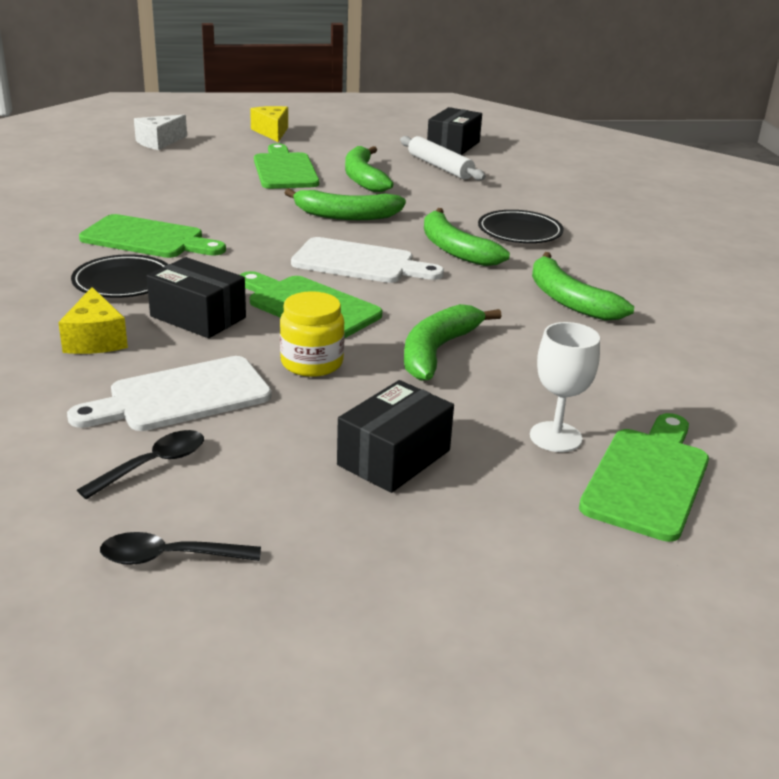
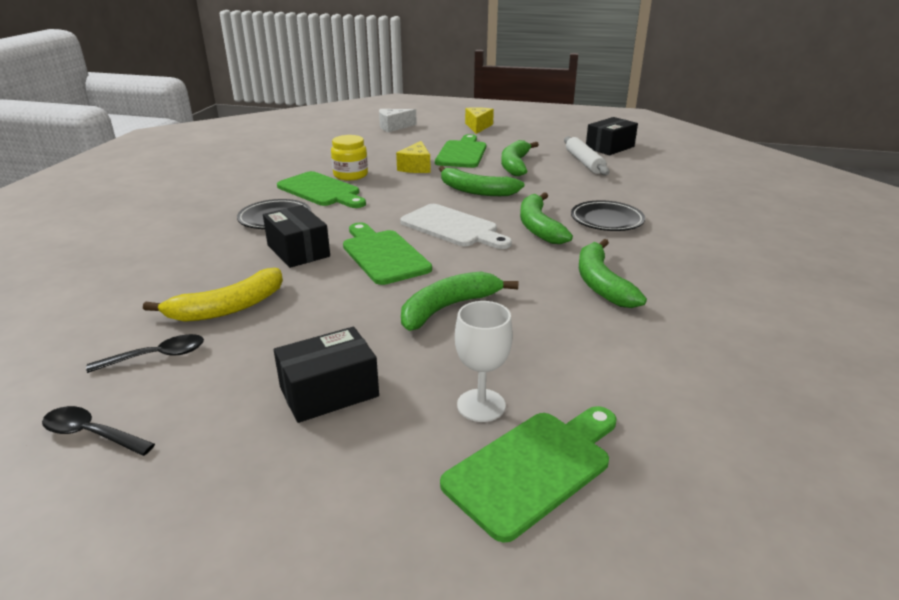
camera: 25 degrees right, 0 degrees up
(95, 339) = (217, 256): yellow cheese -> yellow cheese (416, 167)
(181, 396) = (228, 308): white cutting board -> yellow banana
(312, 363) = (343, 299): yellow jar -> yellow jar (350, 175)

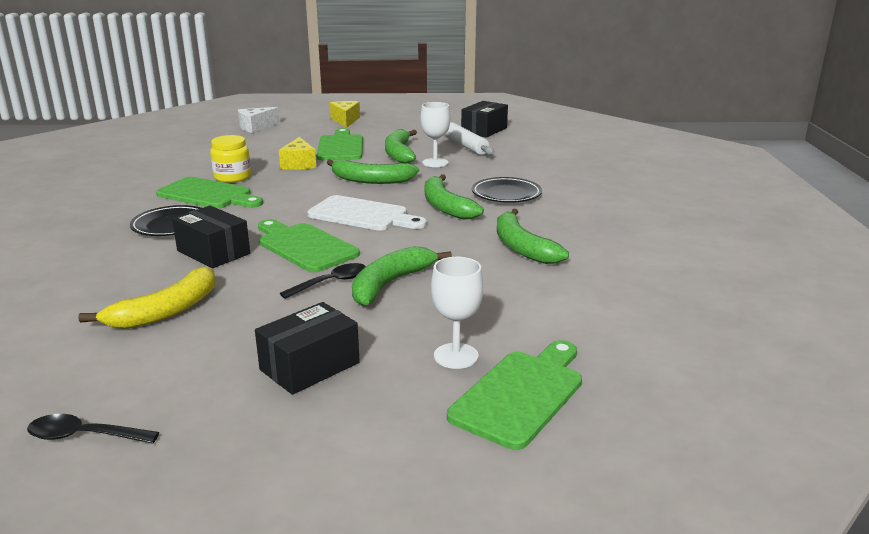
camera: 15 degrees left, 5 degrees down
(157, 356) = (114, 362): black spoon -> black spoon (331, 282)
(547, 178) = (435, 163): none -> white goblet

